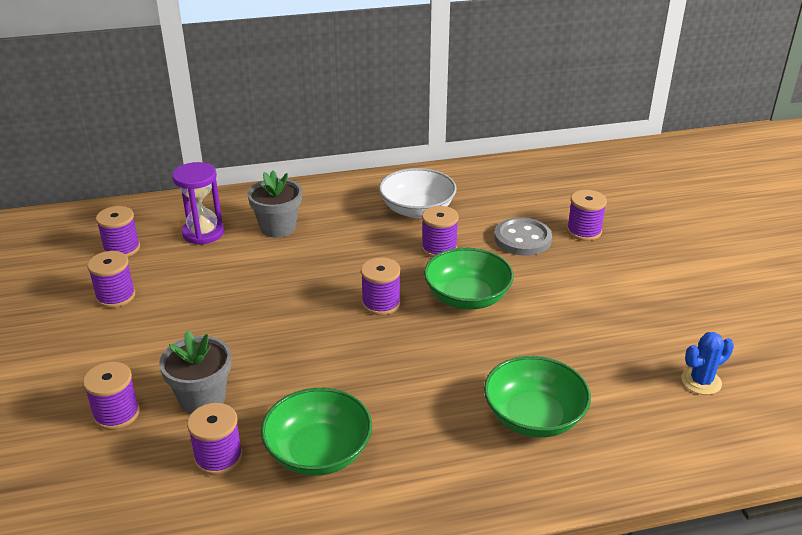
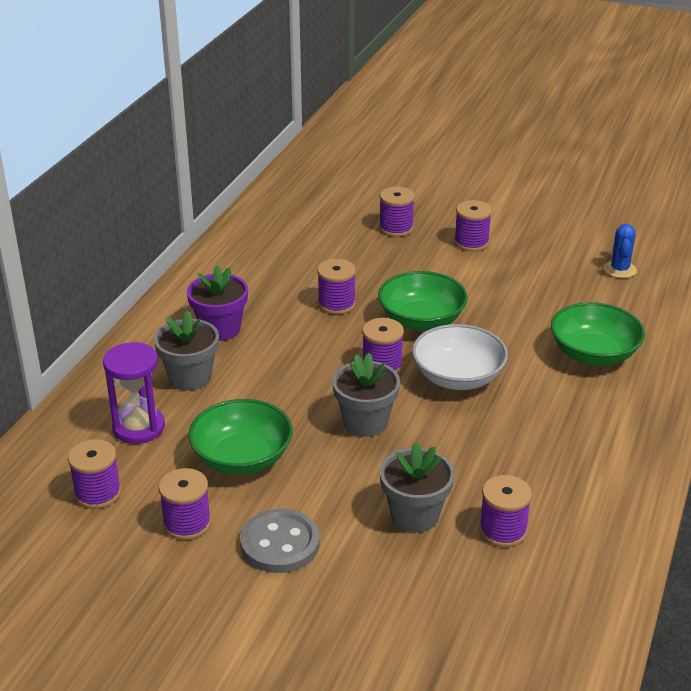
camera: 55 degrees left, 0 degrees up
(116, 414) = (386, 577): purple spool -> purple spool (471, 242)
(299, 325) = (365, 422): none -> grey flower pot
(318, 452) = (543, 473): green bowl -> green bowl (242, 458)
(347, 214) = (220, 329): none -> purple flower pot
(417, 210) = (262, 290): white bowl -> white bowl (458, 377)
(522, 239) = (372, 259): grey button -> grey button (280, 543)

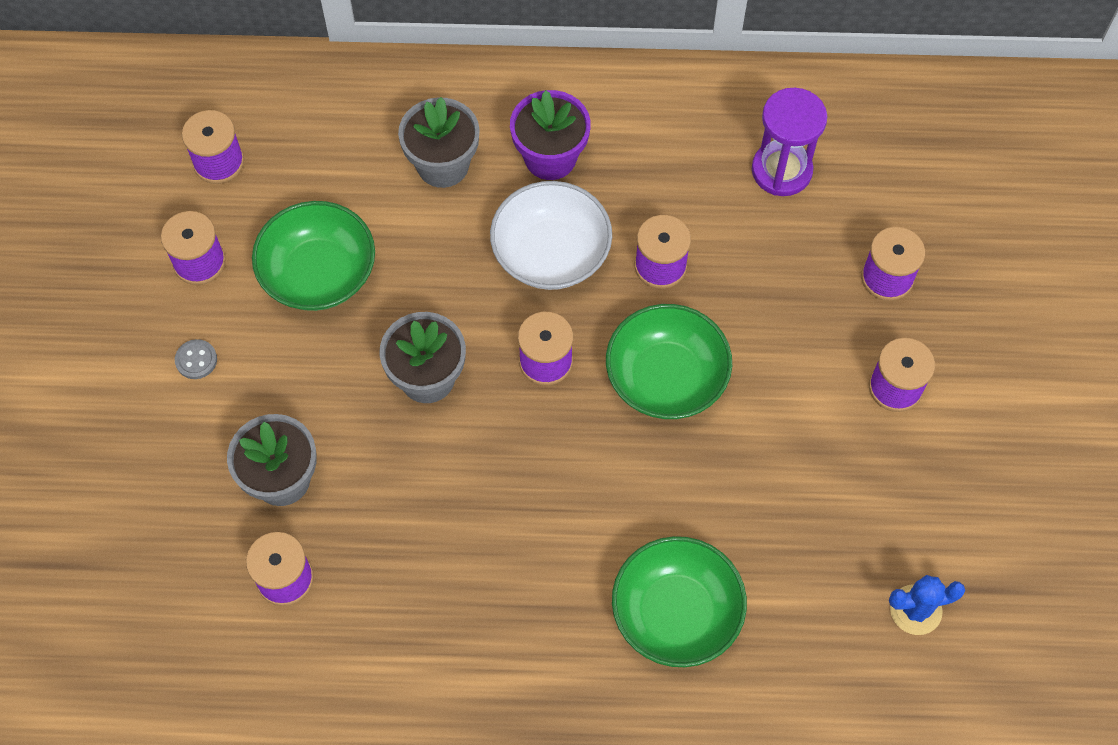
camera: 70 degrees right, 30 degrees up
(139, 427) = (335, 153): purple hourglass -> purple hourglass (781, 170)
(280, 543) = (196, 360): grey button -> grey button, size x0.47
(458, 377) = (556, 456): white bowl -> white bowl (551, 253)

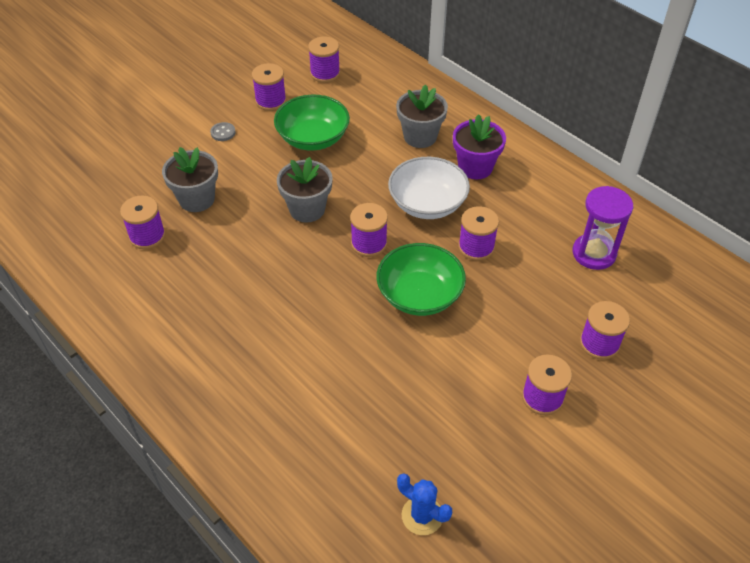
camera: 45 degrees right, 15 degrees down
(676, 613) = (293, 400): green bowl -> none

